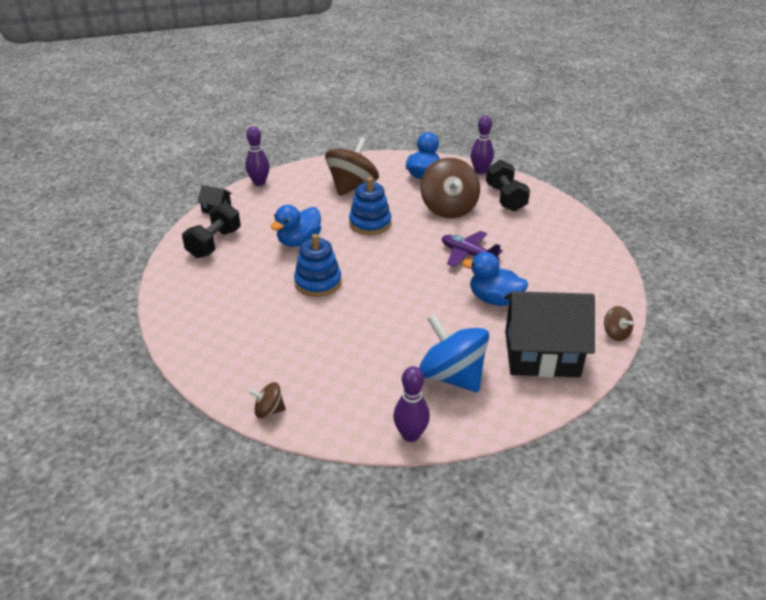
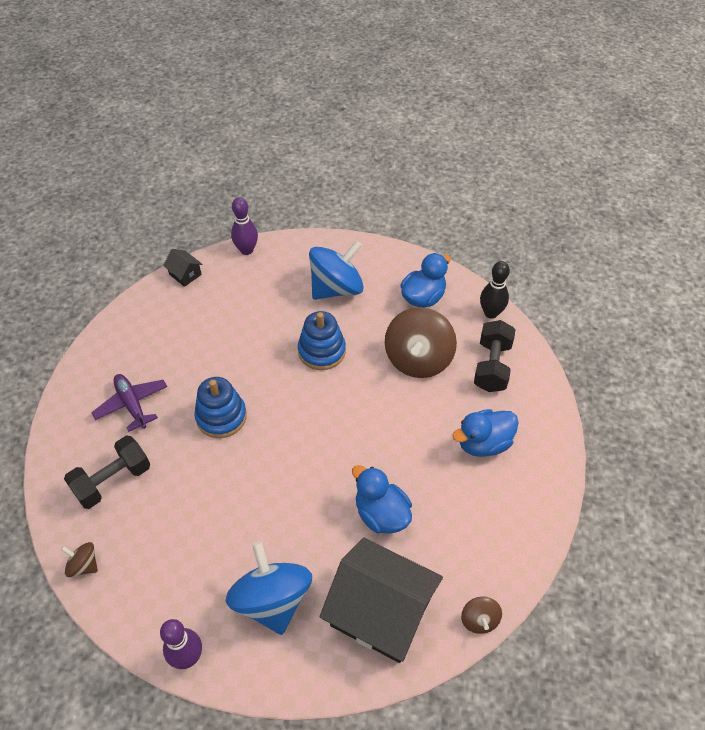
camera: 25 degrees right, 15 degrees up
(214, 243) = (157, 323): black dumbbell -> black dumbbell (113, 481)
(299, 241) = (236, 351): blue duck -> blue duck (483, 443)
(352, 186) = (336, 288): brown spinning top -> blue spinning top
(468, 254) = (395, 437): purple plane -> purple plane (132, 405)
(480, 171) = (491, 313): purple bowling pin -> black bowling pin

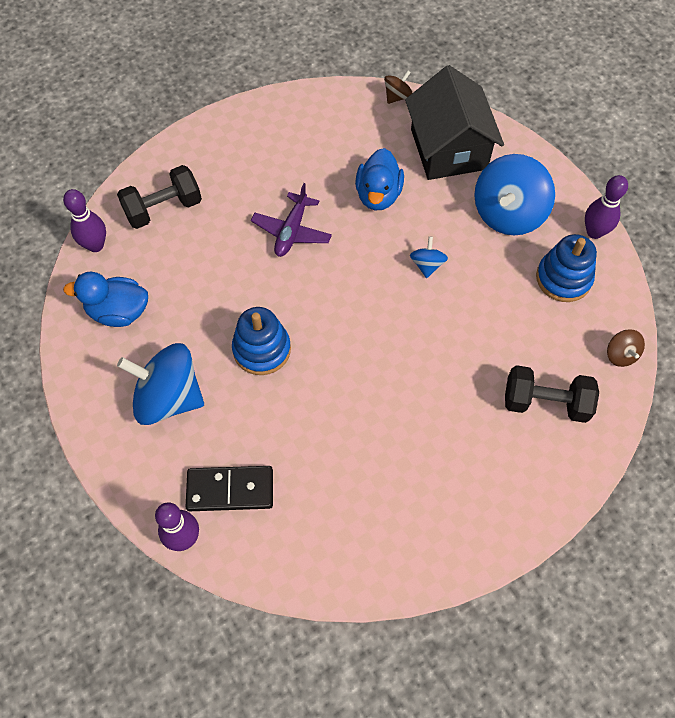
camera: 130 degrees left, 10 degrees up
(132, 405) = (469, 461): purple plane -> purple plane (292, 231)
(185, 274) = (275, 572): black house -> none
(221, 417) = (407, 373): blue stacking toy -> blue stacking toy (563, 278)
(250, 283) = (230, 489): none -> black domino
(286, 496) = (427, 265): none -> blue spinning top
(418, 359) = (203, 266): brown spinning top -> none
(483, 443) = (252, 170): blue duck -> none
(491, 313) = (95, 245): black bowling pin -> purple bowling pin

